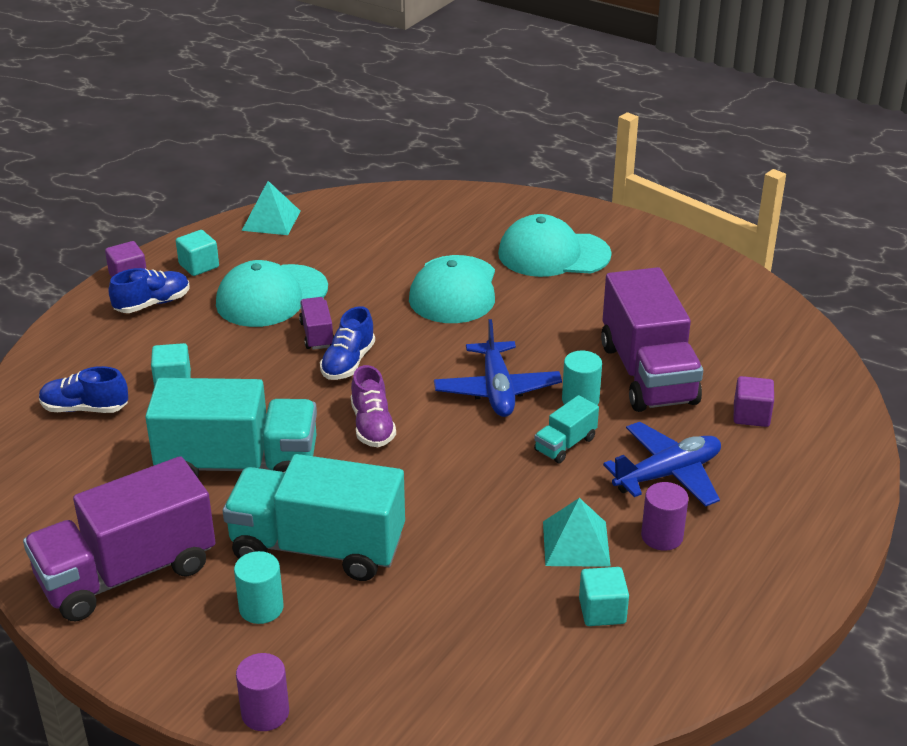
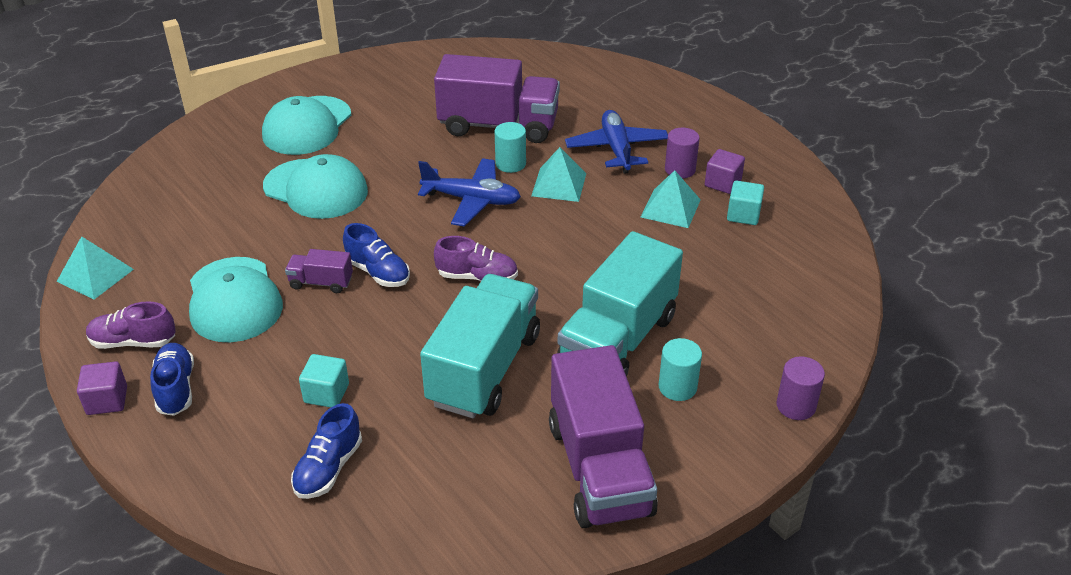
camera: 70 degrees left, 5 degrees up
(199, 266) = (133, 342): turquoise cube -> purple shoe
(565, 444) = (559, 184): turquoise truck -> turquoise pyramid
(751, 415) = (573, 97): purple cube -> purple cube (722, 183)

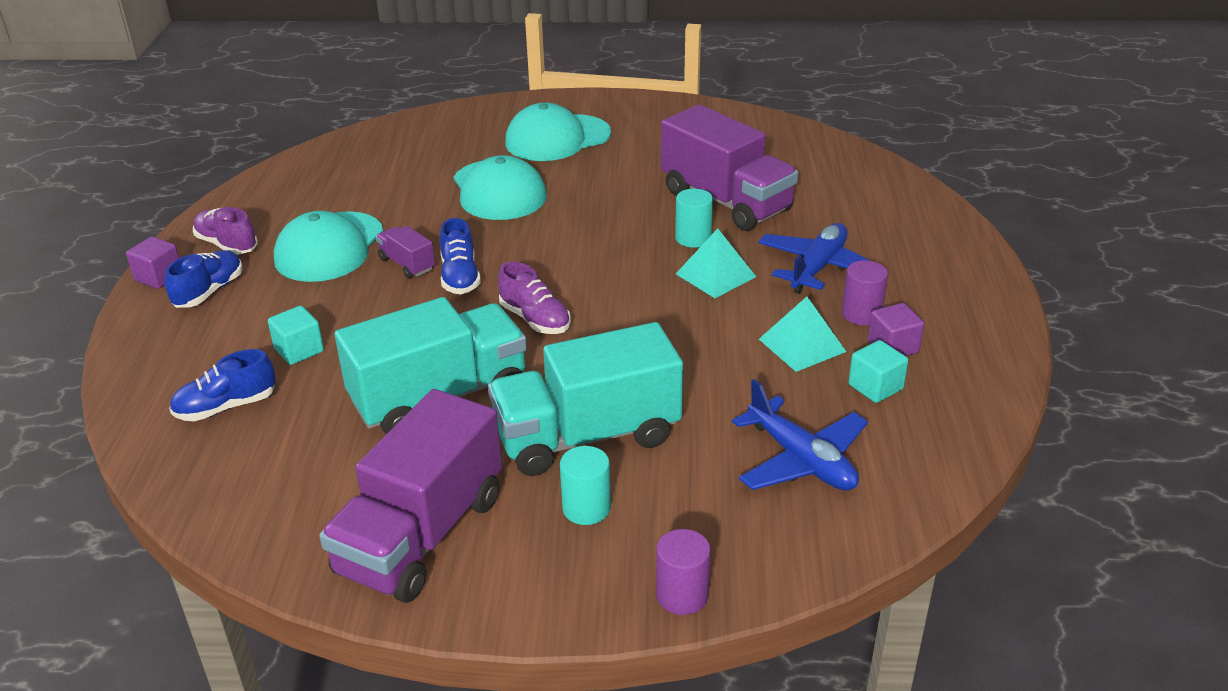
camera: 40 degrees right, 5 degrees down
(95, 275) = (265, 186): turquoise pyramid -> none
(472, 200) = (616, 254): blue plane -> blue plane (801, 460)

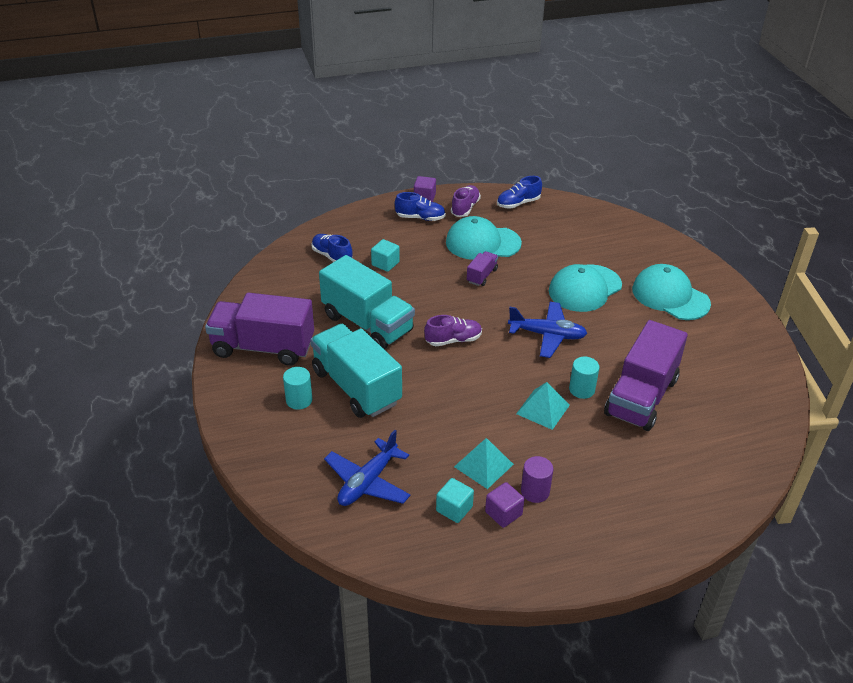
camera: 70 degrees right, 5 degrees up
(460, 277) = (480, 299): blue shoe -> blue shoe (518, 203)
(535, 319) = (453, 340): purple shoe -> purple shoe turned 135 degrees counterclockwise
(682, 595) = (246, 450): purple cylinder -> none
(818, 268) = (581, 460): blue plane -> blue plane (547, 335)

